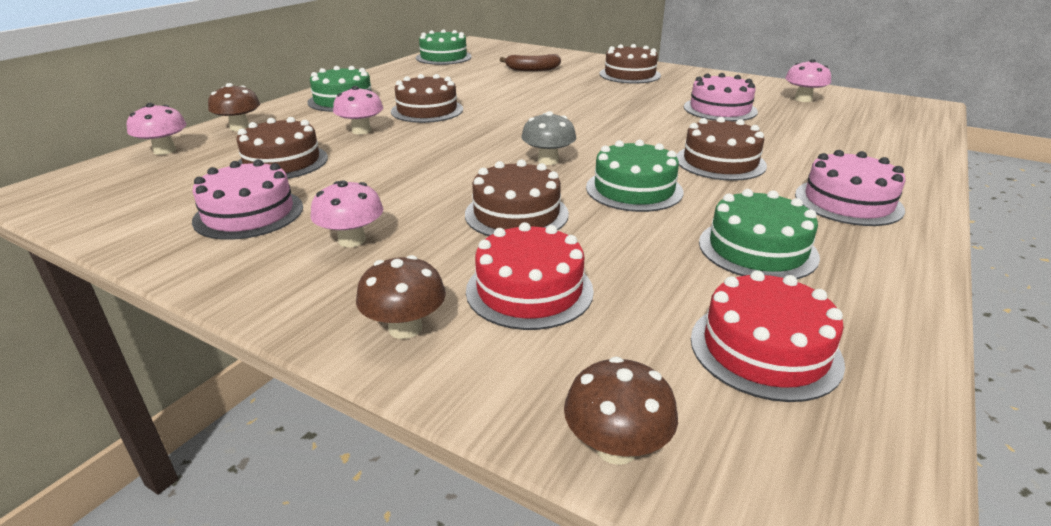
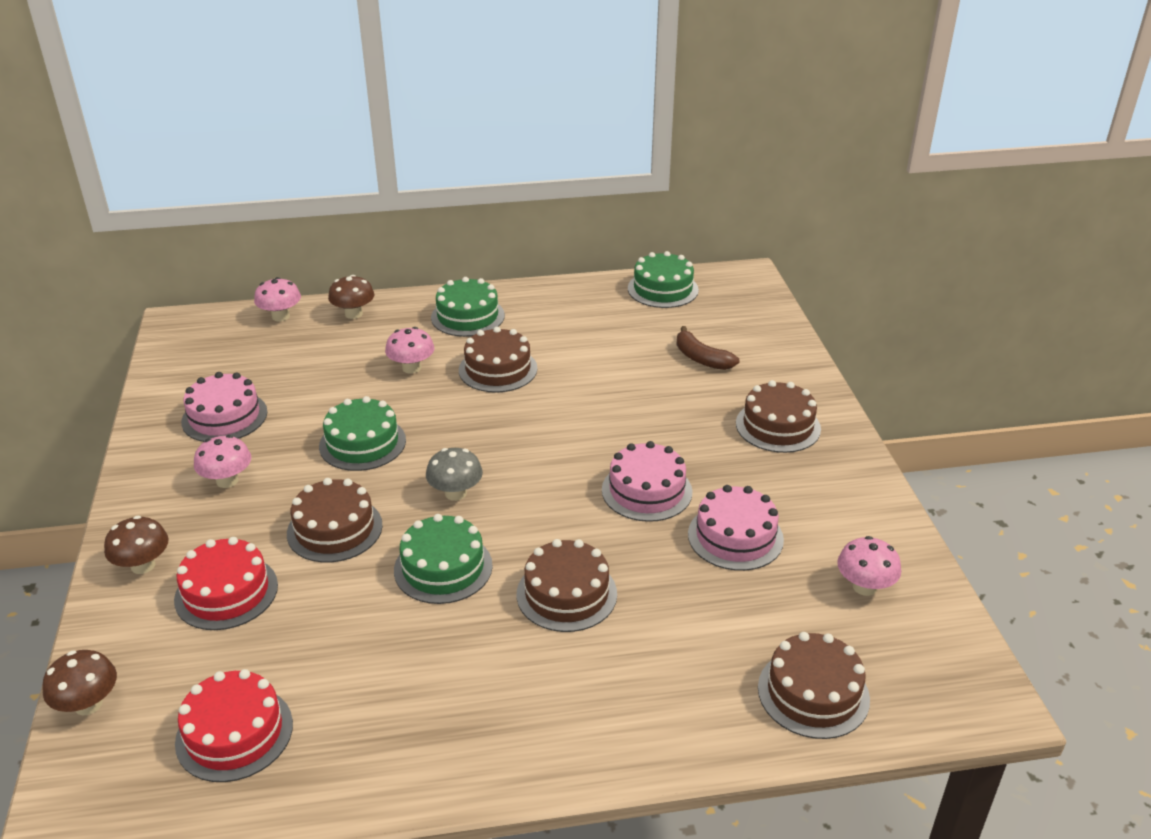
camera: 50 degrees right, 5 degrees up
(282, 162) = (314, 374): brown cake -> brown cake (813, 693)
(757, 249) = (389, 681): green cake -> green cake (362, 443)
(848, 202) = (550, 710): pink cake -> pink cake (647, 491)

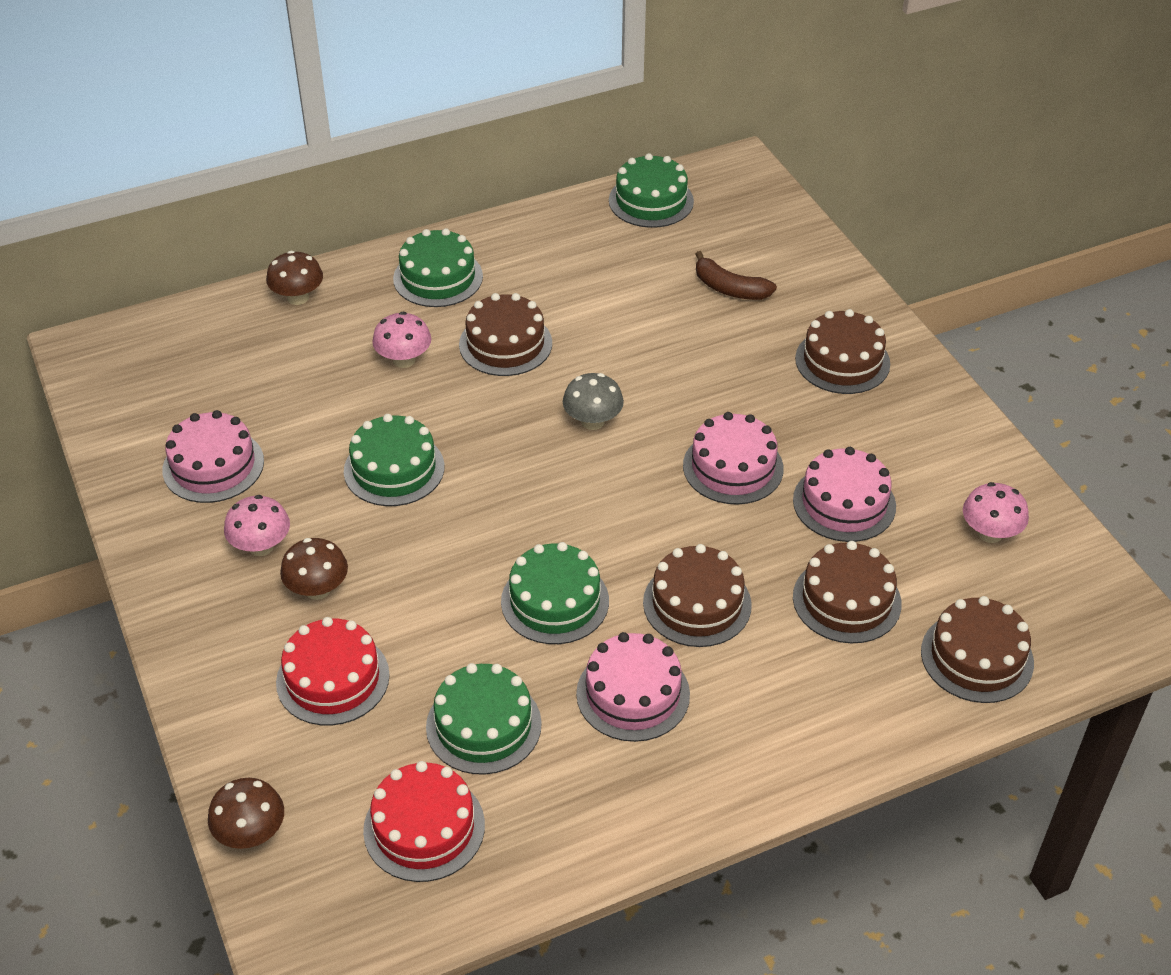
camera: 15 degrees left, 10 degrees up
(143, 565) = (221, 667): brown mushroom -> brown mushroom (317, 589)
(280, 316) = (209, 316): pink mushroom -> none
(331, 657) = (483, 725): none -> green cake
(334, 529) = (415, 580): brown cake -> brown cake (846, 600)
(455, 493) = (528, 510): grey mushroom -> grey mushroom (593, 421)
(474, 658) = (633, 694): none -> pink cake

